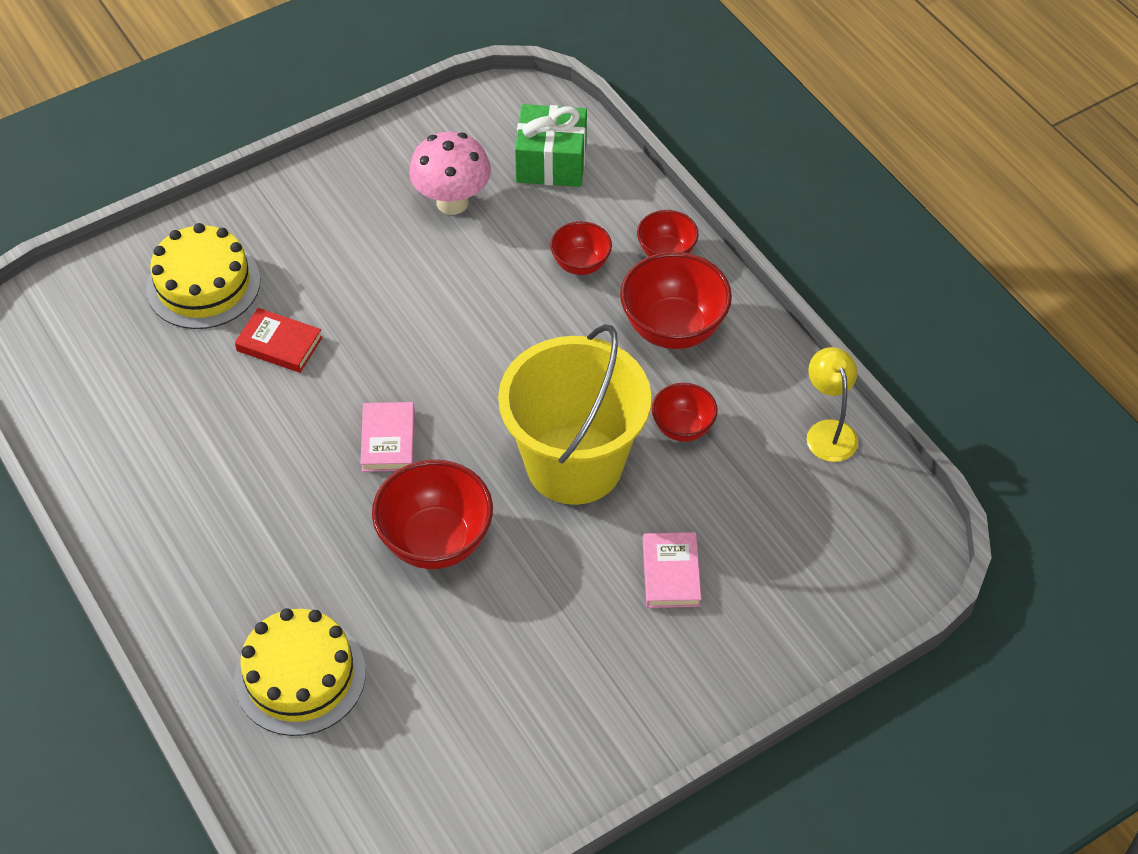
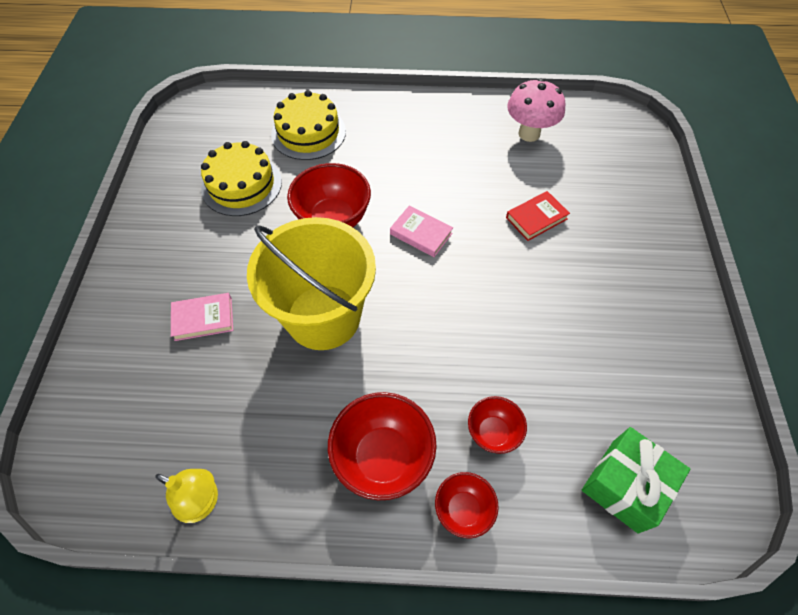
camera: 125 degrees right, 5 degrees up
(203, 284) = (612, 204): yellow cake -> yellow cake (241, 185)
(452, 202) = (614, 381): pink mushroom -> pink mushroom (529, 134)
(671, 573) = (203, 319): pink book -> pink book turned 45 degrees counterclockwise
(682, 428) = (294, 400): red bowl -> none

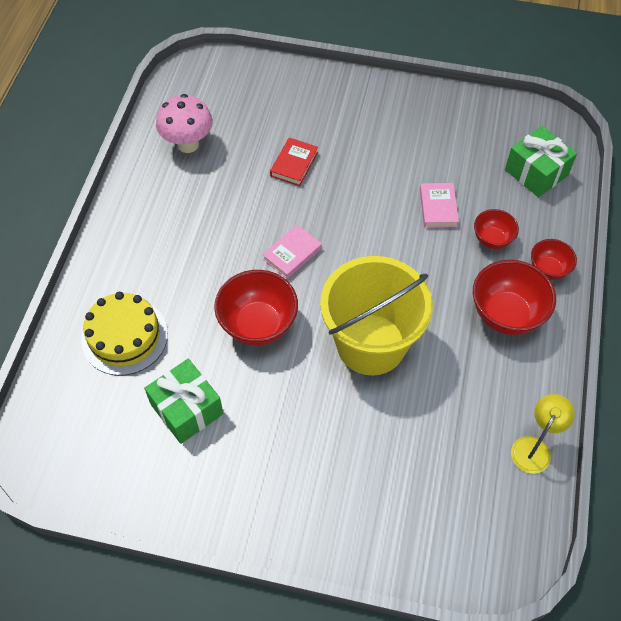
camera: 80 degrees left, 0 degrees up
(203, 319) = (356, 448): pink book -> pink book (438, 207)
(241, 185) = (187, 409): yellow cake -> green gift
(536, 218) = (294, 164): red book -> red book turned 45 degrees clockwise

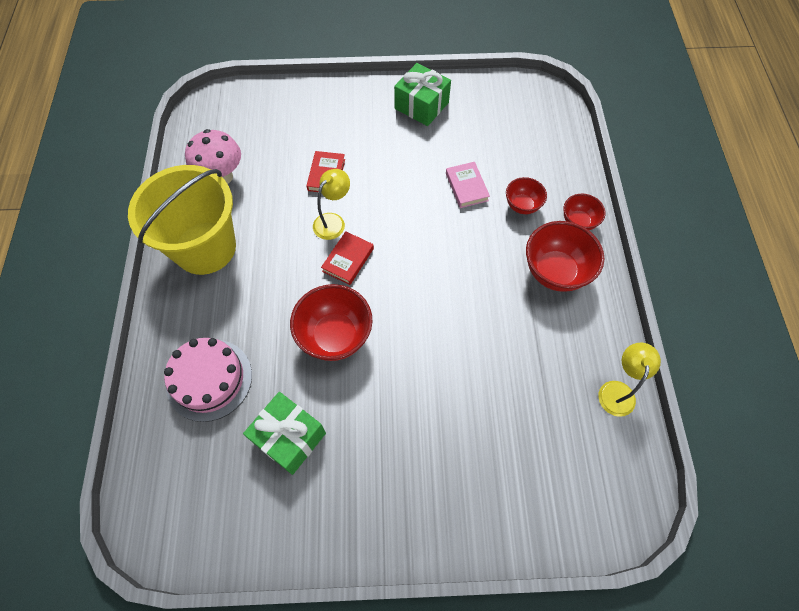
camera: 15 degrees left, 5 degrees up
(124, 336) = (209, 379): yellow cake -> pink cake
(288, 212) = (333, 221): none -> yellow lamp
(292, 254) = (348, 260): pink book -> red book
(371, 344) = (444, 329): yellow bucket -> yellow bucket (205, 248)
(536, 172) = (541, 137): green gift -> green gift (421, 105)

